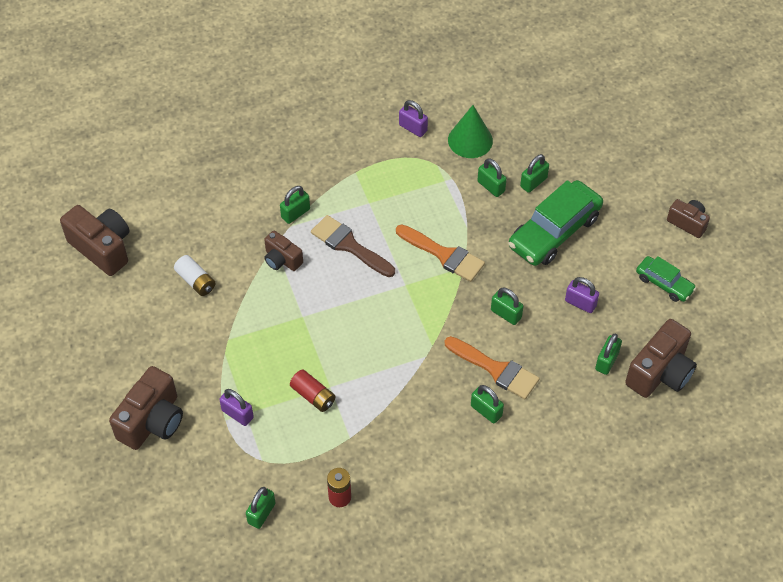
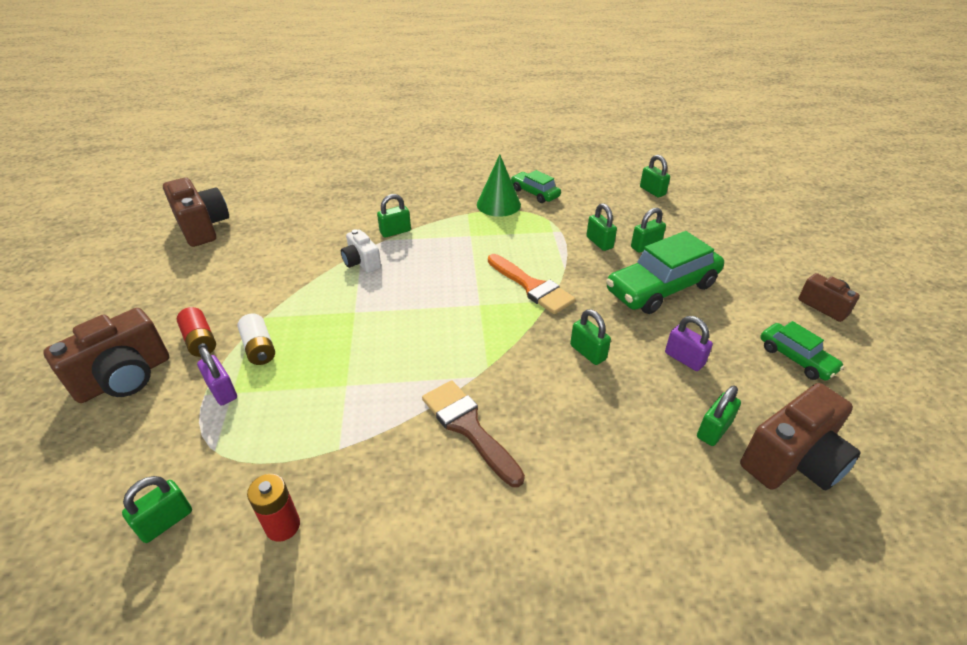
camera: 15 degrees right, 15 degrees down
(196, 281) = (267, 264): white battery -> white battery (259, 348)
(282, 260) = (361, 262): brown camera -> white camera
(313, 396) = (321, 390): red battery -> red battery (200, 341)
(349, 245) = (435, 263): brown brush -> brown brush (468, 427)
(413, 128) = (535, 193): purple padlock -> green car
(470, 140) = (587, 208): green cone -> green cone (498, 204)
(486, 411) = (532, 456): green padlock -> green padlock (652, 191)
(496, 369) = (559, 409): orange brush -> none

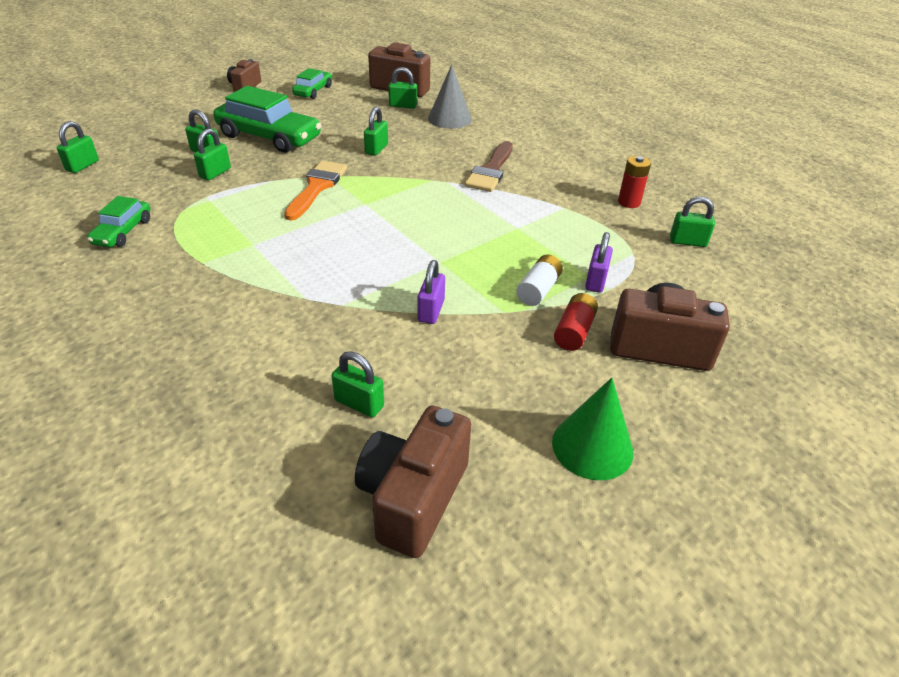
camera: 125 degrees left, 0 degrees up
(361, 262) = (363, 293): white camera -> none
(395, 232) = (283, 297): green padlock -> green padlock (359, 403)
(498, 204) = (167, 248): green cone -> green cone (592, 446)
(644, 463) = (449, 118): none -> grey cone
(684, 359) = (348, 119): purple padlock -> purple padlock (431, 311)

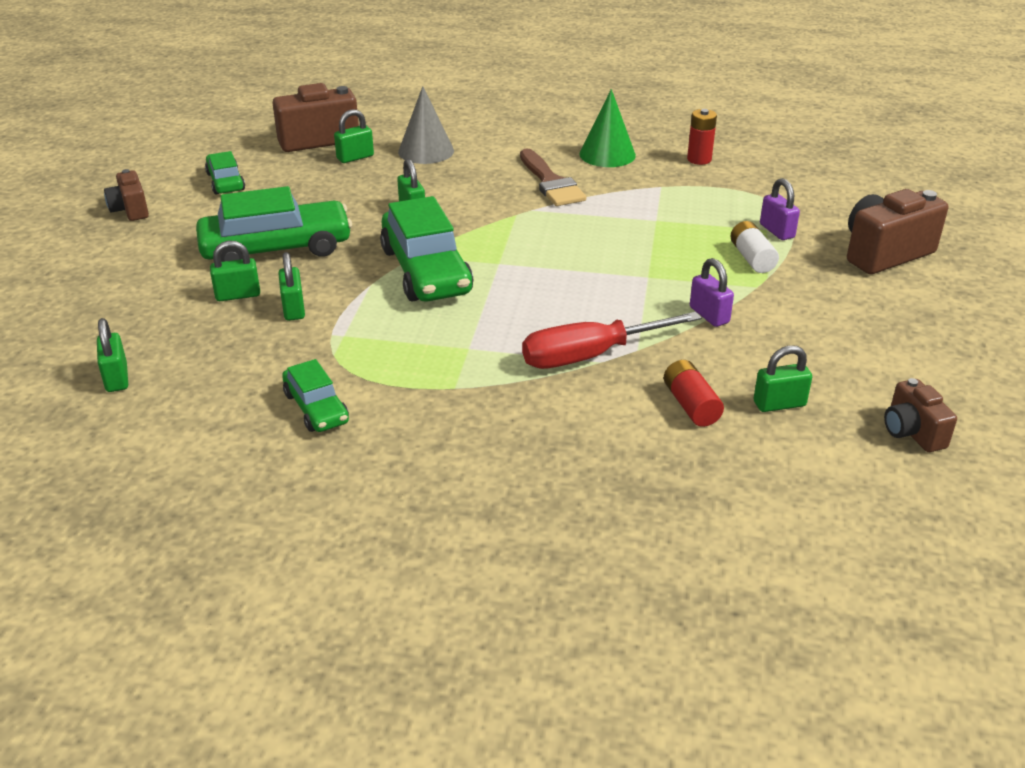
camera: 40 degrees left, 5 degrees down
(307, 291) = (591, 355): none -> red screwdriver
(317, 187) = (426, 271): orange brush -> green car
(413, 498) = (912, 432): brown camera -> brown camera, size x0.58
(574, 331) = (822, 273): red battery -> red battery (691, 405)
(592, 446) = (949, 337): green cone -> green cone (607, 154)
(687, 242) = (785, 171): green padlock -> none

